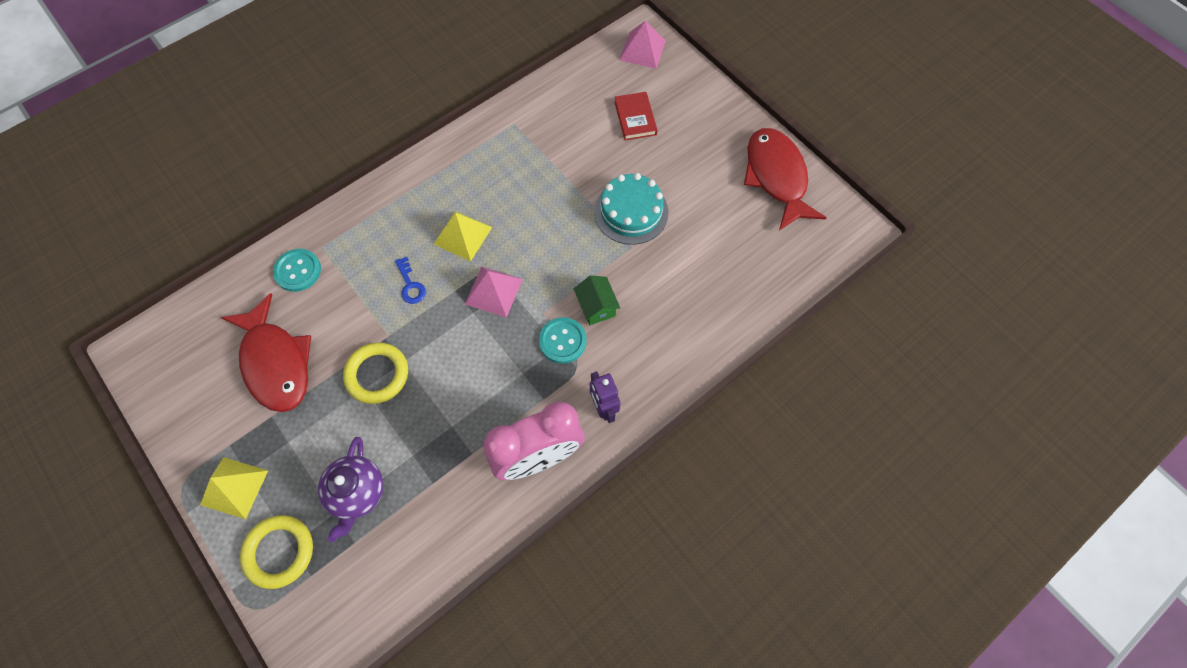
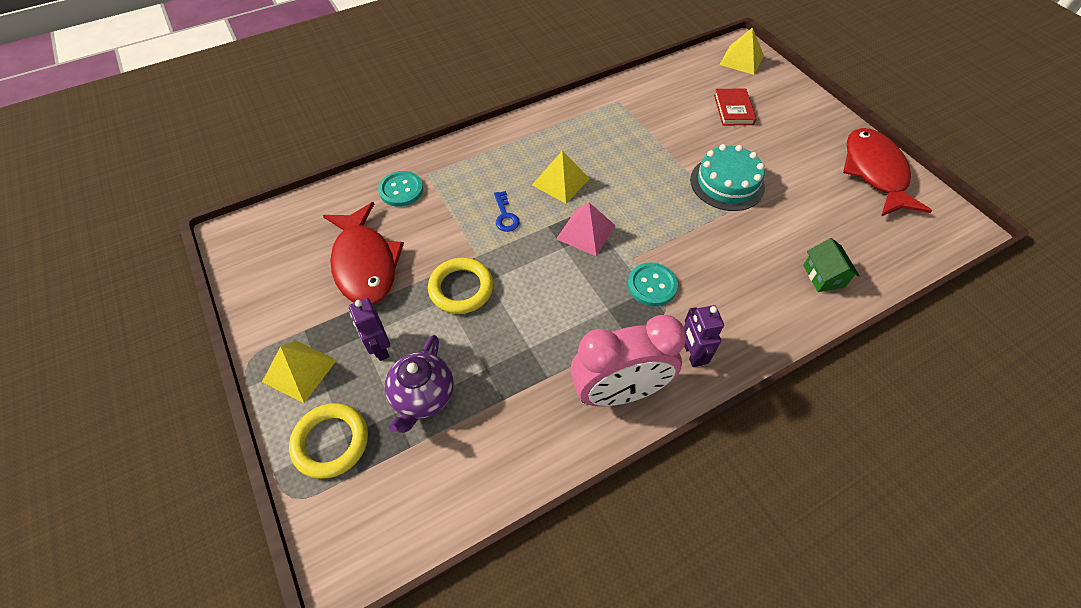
camera: 10 degrees right, 10 degrees down
(308, 451) = (380, 348): none -> purple robot
(596, 307) = (688, 259): green house -> green house (823, 276)
(642, 50) = (741, 59): pink pyramid -> yellow pyramid

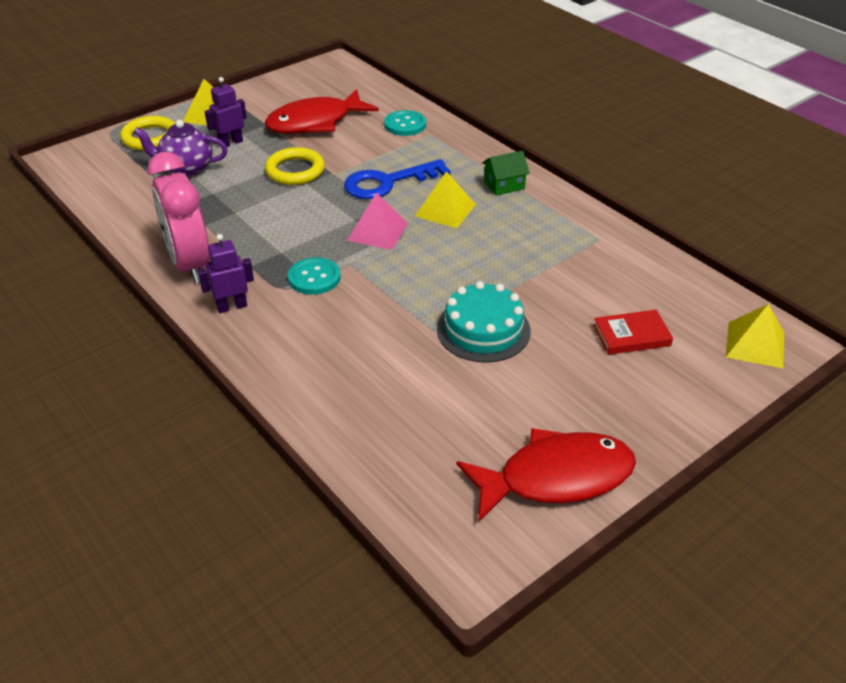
camera: 80 degrees right, 15 degrees down
(505, 215) = (387, 182): blue key -> blue key, size x2.02
(823, 276) = (348, 409): green house -> green house (504, 185)

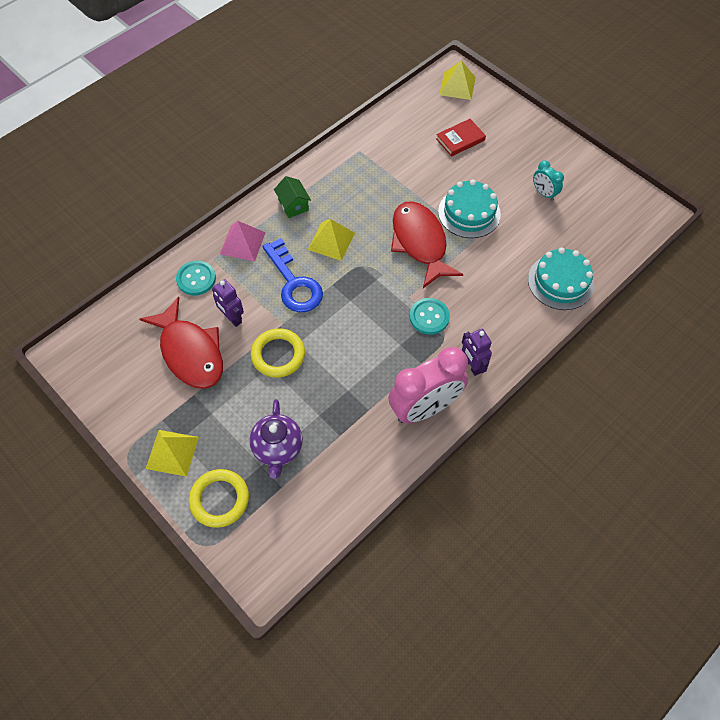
camera: 95 degrees left, 20 degrees up
(230, 143) = (230, 419): purple robot -> purple robot (232, 318)
(342, 411) = (560, 282): none -> turquoise cake
(377, 231) = (365, 283): pink pyramid -> pink pyramid (242, 243)
(519, 417) = (543, 193): none -> turquoise clock
(556, 477) = (584, 177): red fish -> red fish (420, 243)
(631, 336) = (460, 139): red book -> red book turned 75 degrees clockwise

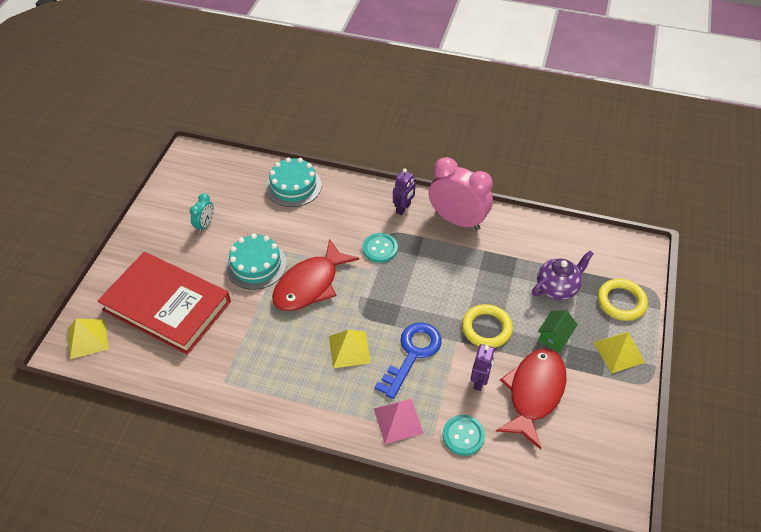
camera: 120 degrees left, 10 degrees down
(293, 205) = (326, 402): green house -> green house (554, 337)
(460, 139) = (167, 306): red book -> red book, size x2.42

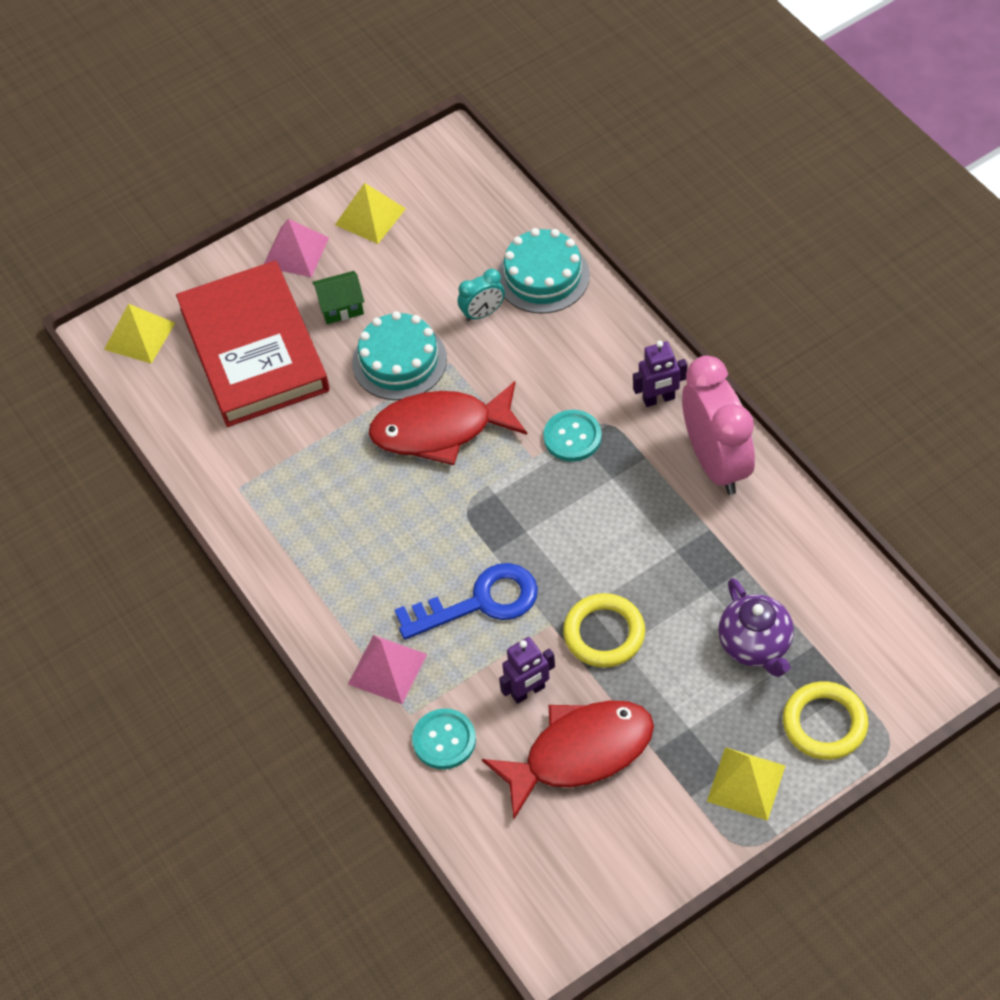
camera: 45 degrees right, 5 degrees up
(147, 245) = (296, 252): none -> pink pyramid
(205, 225) = (385, 266): turquoise clock -> turquoise clock (483, 313)
(349, 349) = (411, 545): yellow pyramid -> yellow pyramid (370, 216)
(554, 337) = (681, 705): green house -> green house (341, 307)
(557, 288) = (755, 645): purple teapot -> purple teapot turned 60 degrees clockwise

